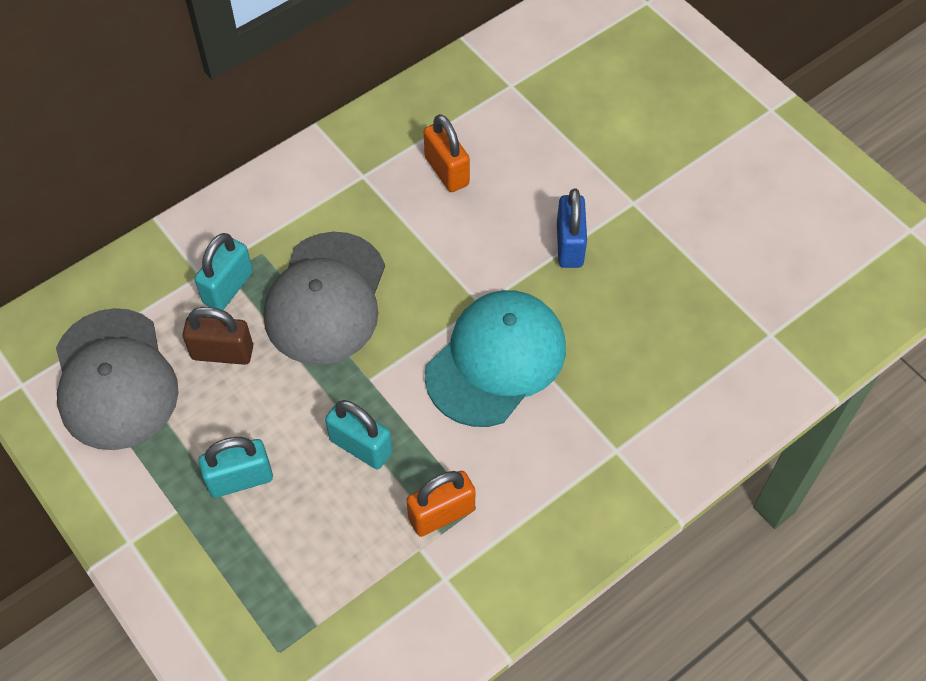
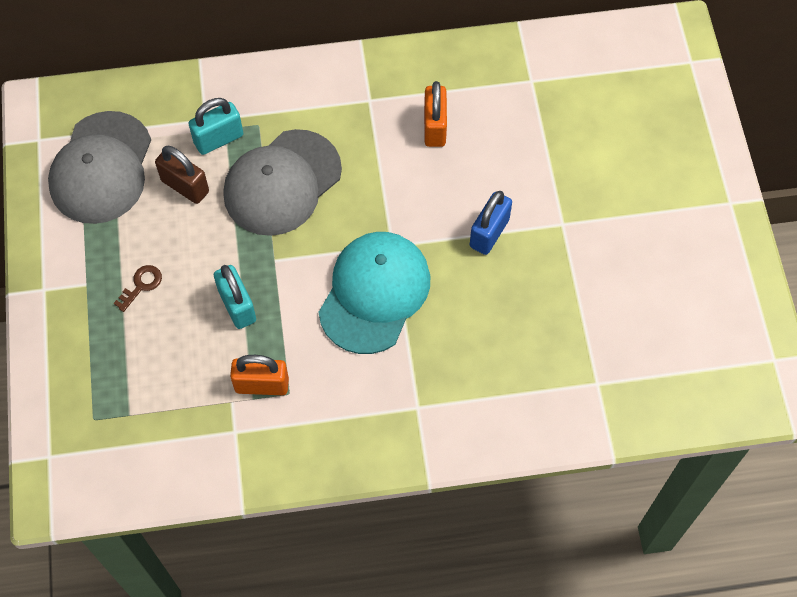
camera: 30 degrees right, 5 degrees up
(240, 479) = (141, 285): turquoise padlock -> brown key
(496, 360) = (374, 293): turquoise cap -> turquoise cap turned 45 degrees counterclockwise

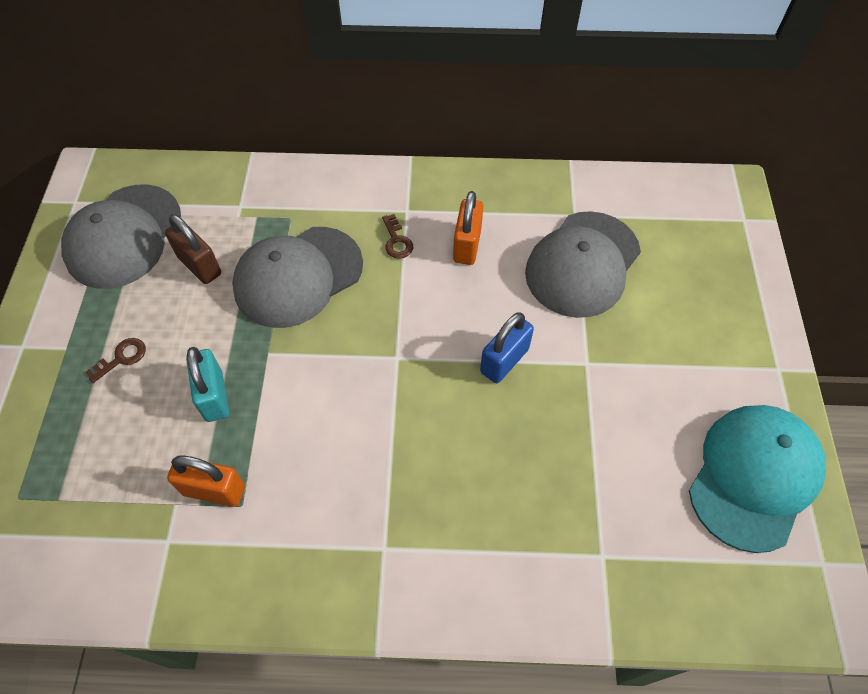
camera: 10 degrees right, 5 degrees down
(218, 139) = (247, 226): turquoise padlock -> none
(367, 133) = (397, 241): none -> brown key
(374, 293) = (365, 406): turquoise cap -> turquoise cap (754, 476)
(546, 130) = (582, 264): none -> grey cap

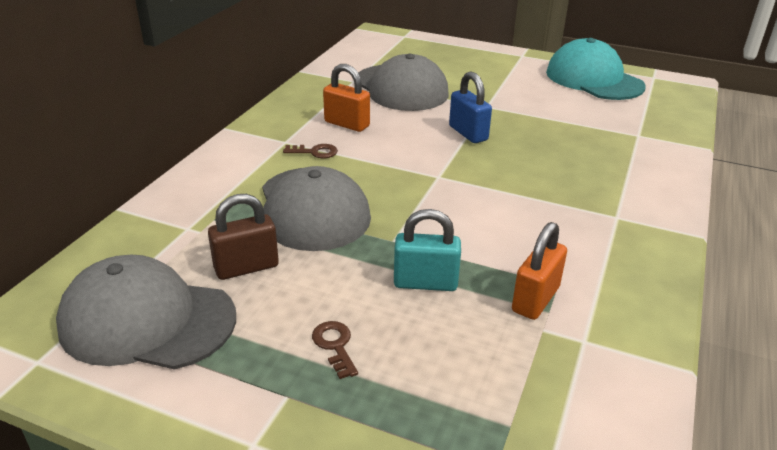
camera: 70 degrees left, 25 degrees down
(124, 236) = (147, 321): grey cap -> grey cap turned 150 degrees clockwise

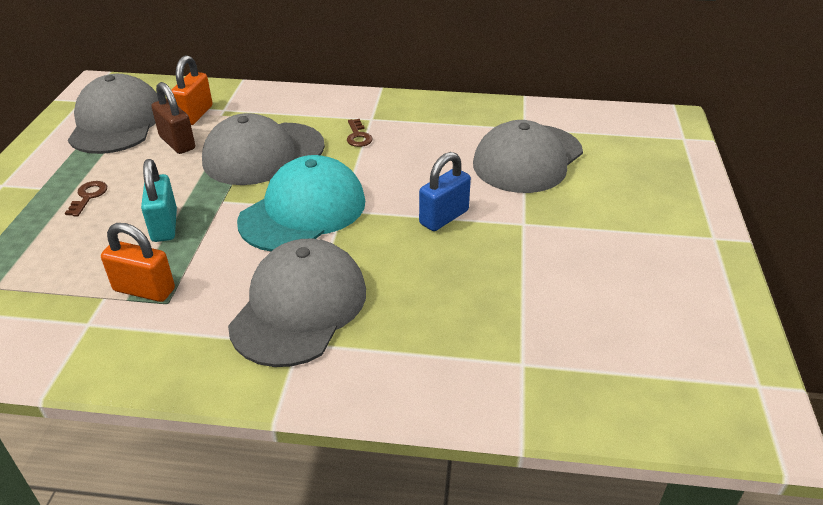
camera: 75 degrees right, 5 degrees up
(335, 345) = (88, 196): brown key -> brown key turned 45 degrees counterclockwise
(347, 124) = (422, 142): orange padlock -> orange padlock (195, 114)
(572, 212) = (299, 307): none -> grey cap
(593, 79) = (686, 313): turquoise cap -> turquoise cap (303, 211)

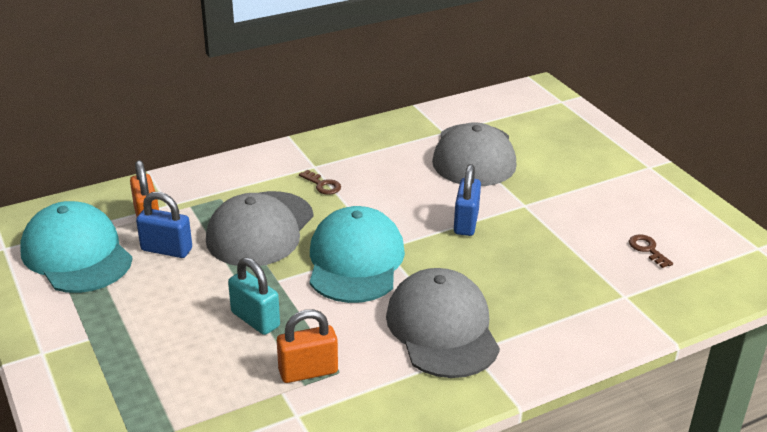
camera: 35 degrees left, 5 degrees down
(88, 196) = (148, 326): brown key -> brown key (647, 249)
(117, 122) = (76, 254): grey cap -> turquoise cap
(177, 143) = (166, 249): brown padlock -> blue padlock

